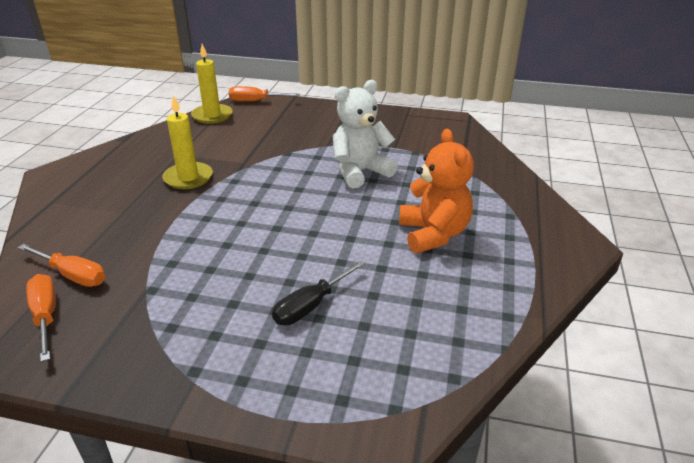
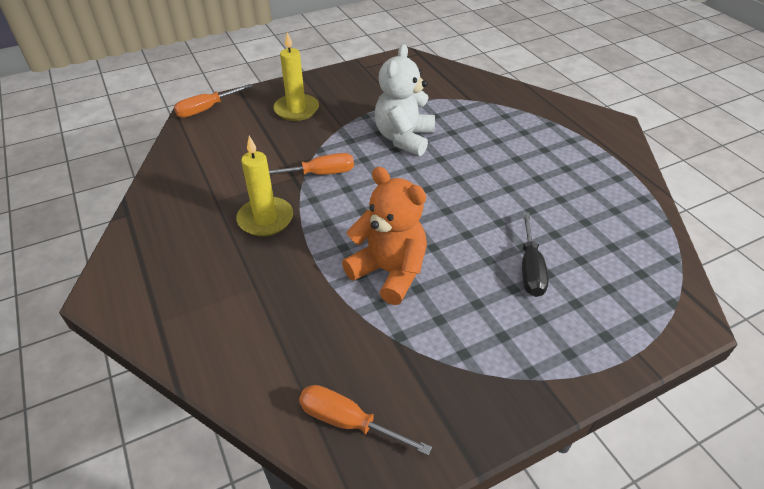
camera: 40 degrees left, 10 degrees up
(72, 275) = (309, 372): orange screwdriver -> orange screwdriver (319, 174)
(212, 116) = (185, 144): yellow candle -> yellow candle (296, 109)
(433, 234) = (526, 164): orange teddy bear -> orange teddy bear (389, 272)

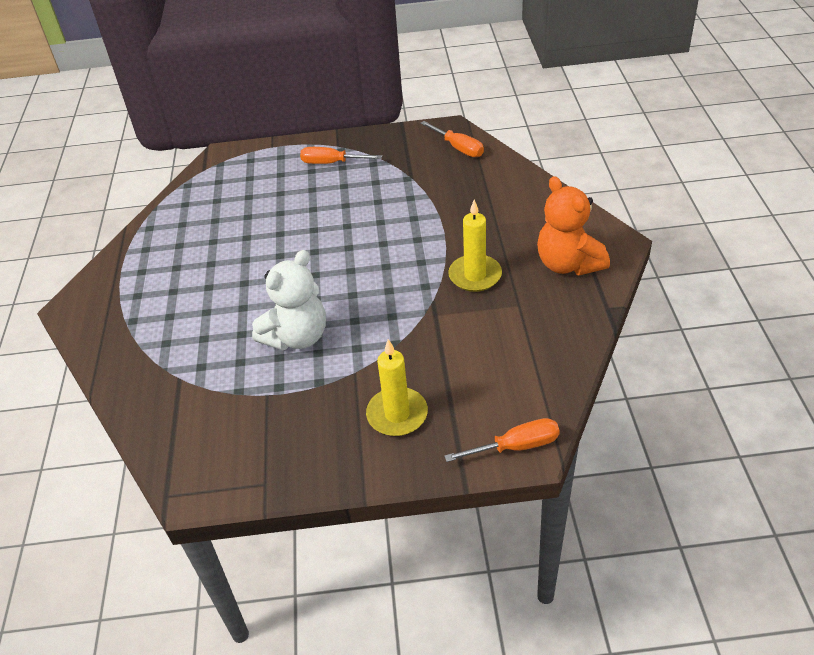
camera: 155 degrees left, 0 degrees up
(319, 174) = (408, 312): orange screwdriver -> orange screwdriver (332, 163)
(389, 272) = (391, 215): orange teddy bear -> orange teddy bear (568, 264)
(530, 268) = (289, 198): black screwdriver -> none

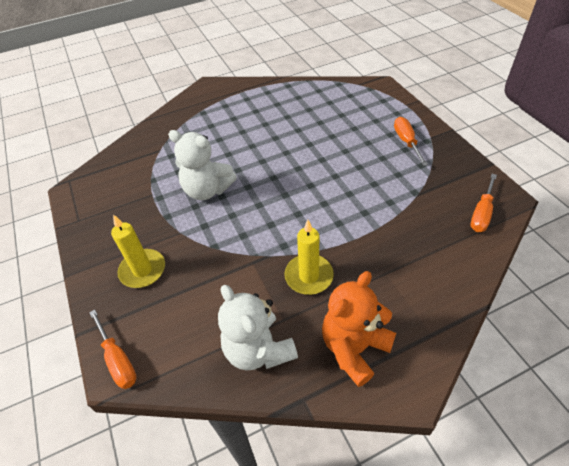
camera: 70 degrees right, 5 degrees up
(546, 328) = (258, 349): none -> white teddy bear

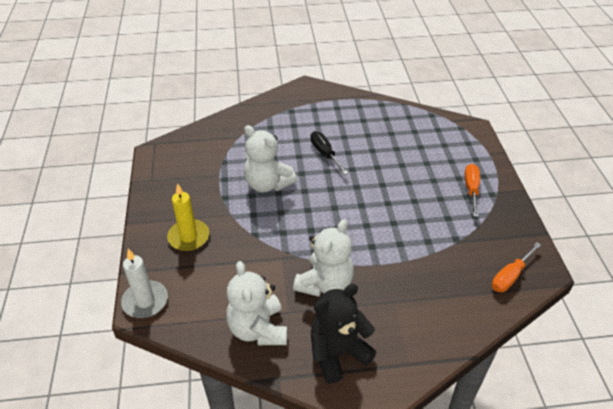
camera: 15 degrees right, 5 degrees down
(117, 359) = (145, 301): orange screwdriver -> white candle
(253, 145) = (325, 154): none -> black screwdriver
(309, 276) = (325, 283): yellow candle -> white teddy bear
(354, 348) = (338, 353): orange teddy bear -> black teddy bear

